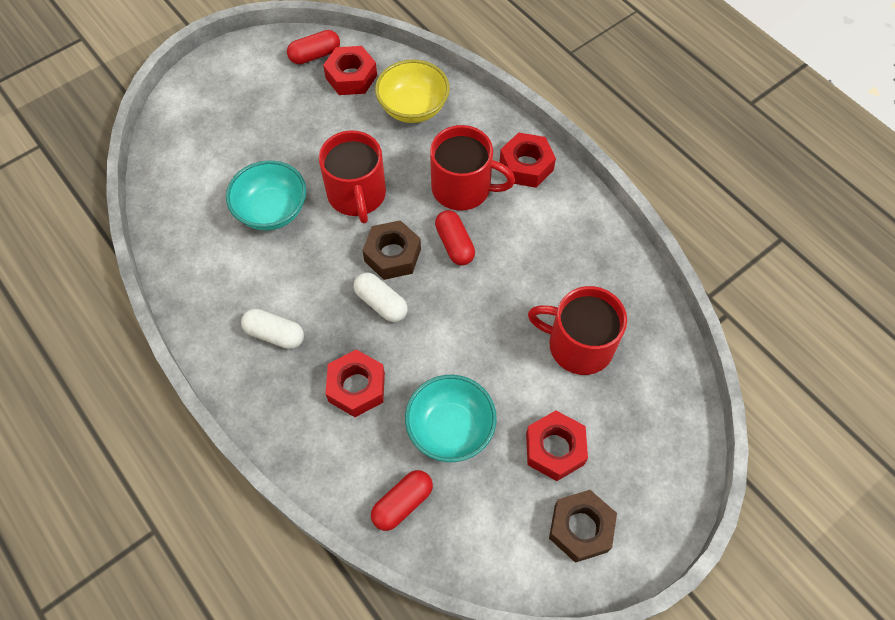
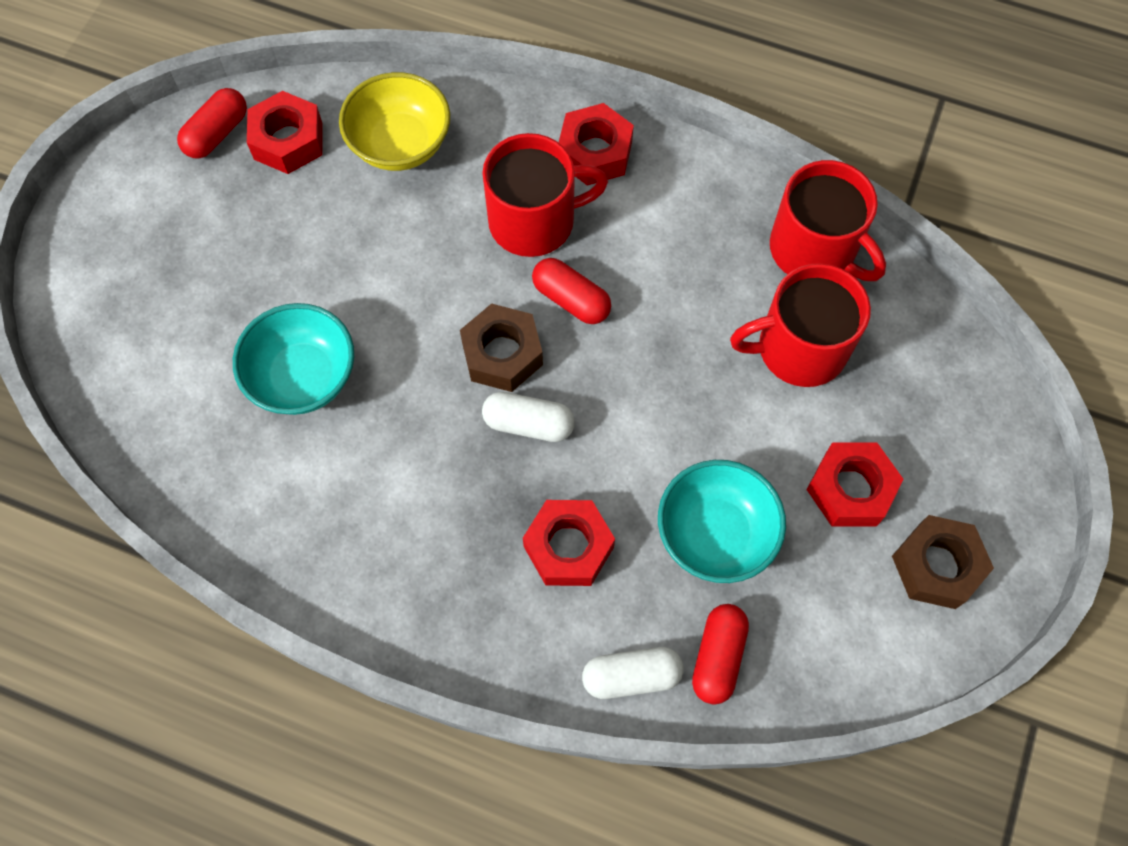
camera: 30 degrees left, 5 degrees up
(275, 334) = (419, 537): white capsule -> white capsule (631, 676)
(357, 195) = (403, 298): red mug -> red mug (814, 250)

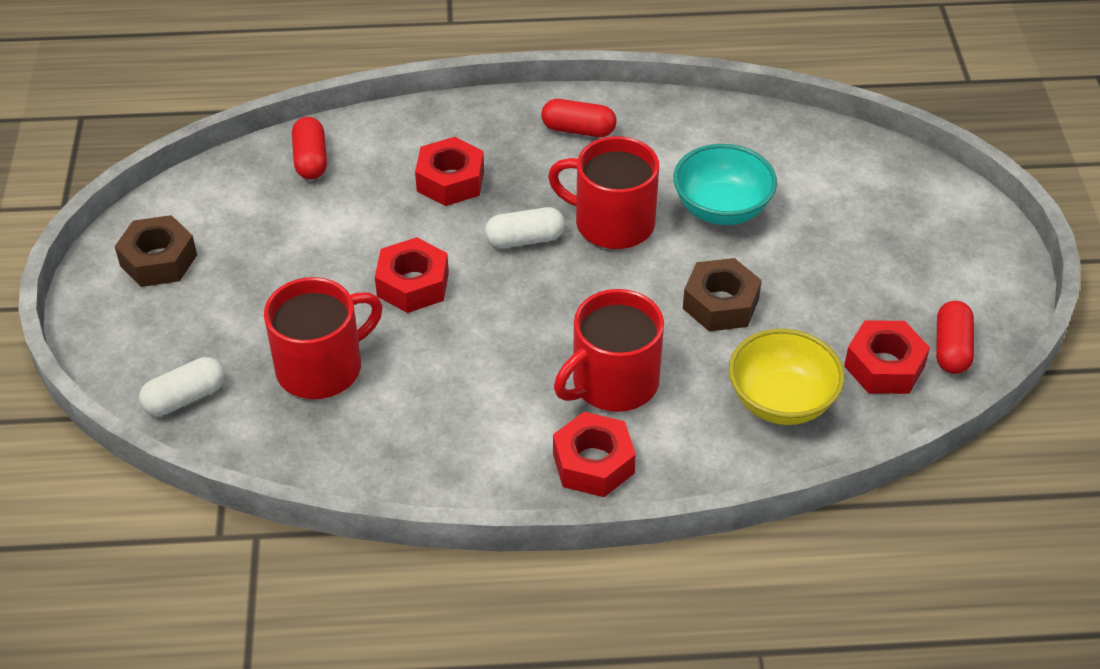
camera: 155 degrees right, 20 degrees down
(502, 354) = (575, 276): brown nut -> brown nut (720, 304)
(571, 299) = (542, 334): red capsule -> red capsule (578, 130)
(631, 676) = (368, 132): white capsule -> white capsule (185, 398)
(715, 534) = (342, 223): turquoise bowl -> none
(814, 250) = (337, 453): red mug -> red mug (612, 223)
(850, 489) = (243, 284): red nut -> red nut (413, 284)

